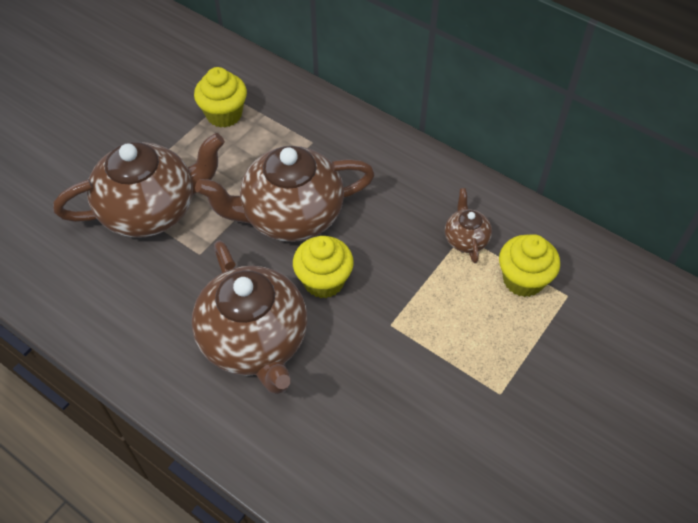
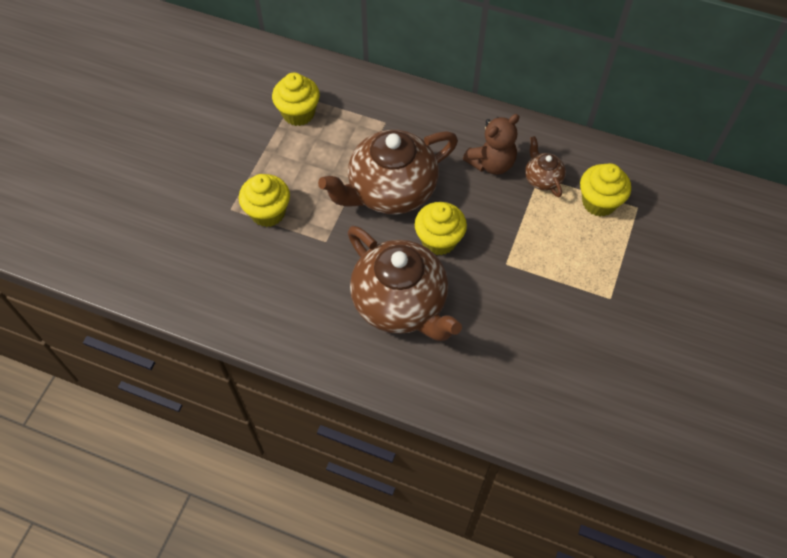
camera: 15 degrees left, 5 degrees up
(151, 210) = (268, 212): brown teapot -> yellow cupcake
(413, 210) = (491, 163): none -> brown teddy bear

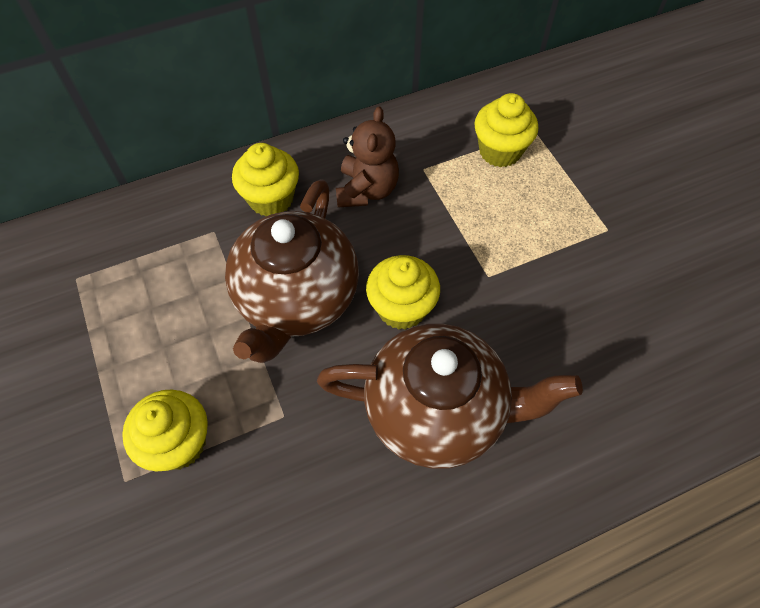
camera: 45 degrees left, 0 degrees up
(298, 113) = (99, 297): yellow cupcake -> yellow cupcake (271, 199)
(542, 178) = (428, 168): brown teapot -> none

